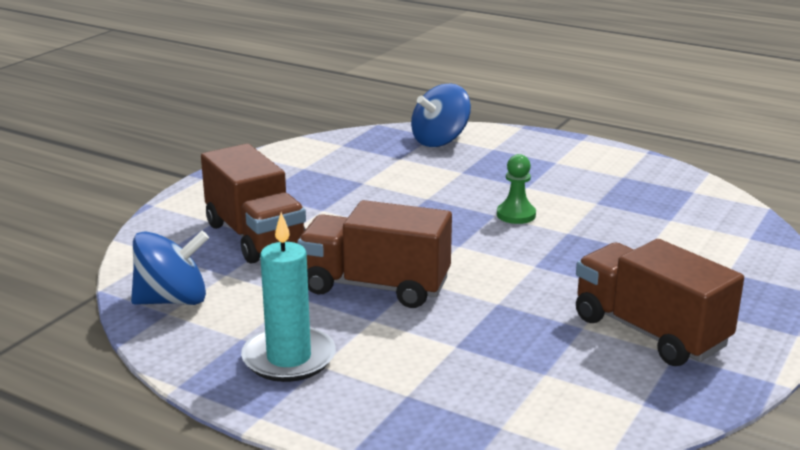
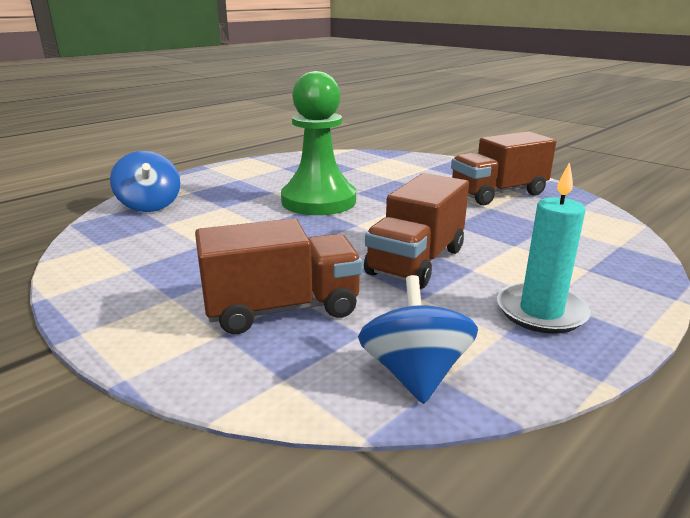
camera: 75 degrees left, 0 degrees up
(516, 215) = (318, 201): green pawn -> green pawn, size x2.42

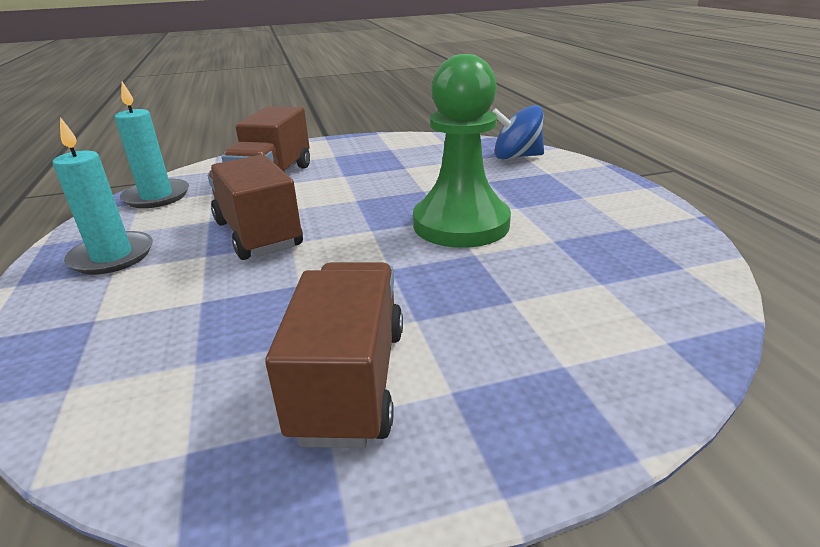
camera: 120 degrees right, 5 degrees up
(414, 374) = (157, 196): blue spinning top -> turquoise candle

